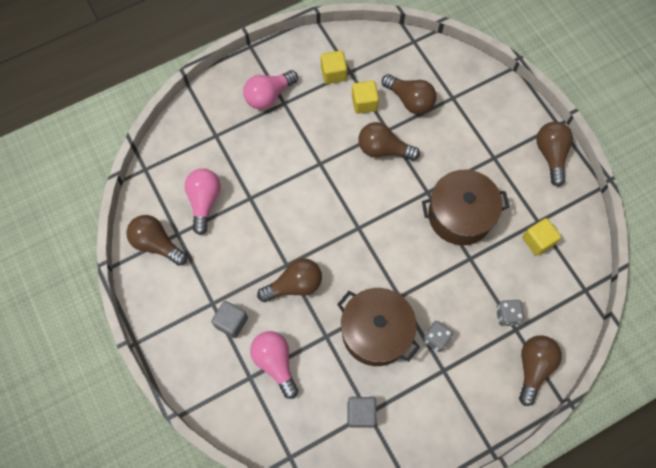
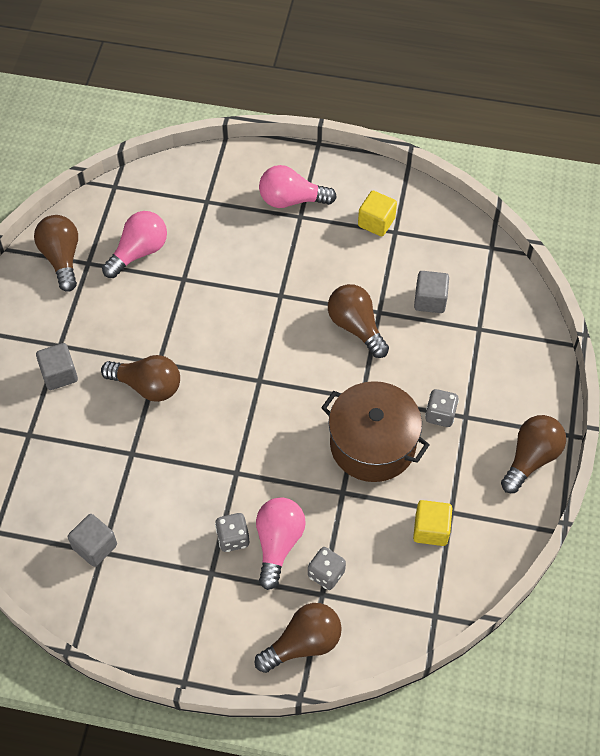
camera: 40 degrees right, 10 degrees down
(275, 363) = (63, 440): pink light bulb -> pink light bulb (278, 544)
(364, 103) = (380, 270): yellow cube -> none
(376, 332) = (181, 486): brown pot -> none
(410, 100) = (430, 300): brown light bulb -> grey cube
(480, 167) = (440, 415): none -> grey dice

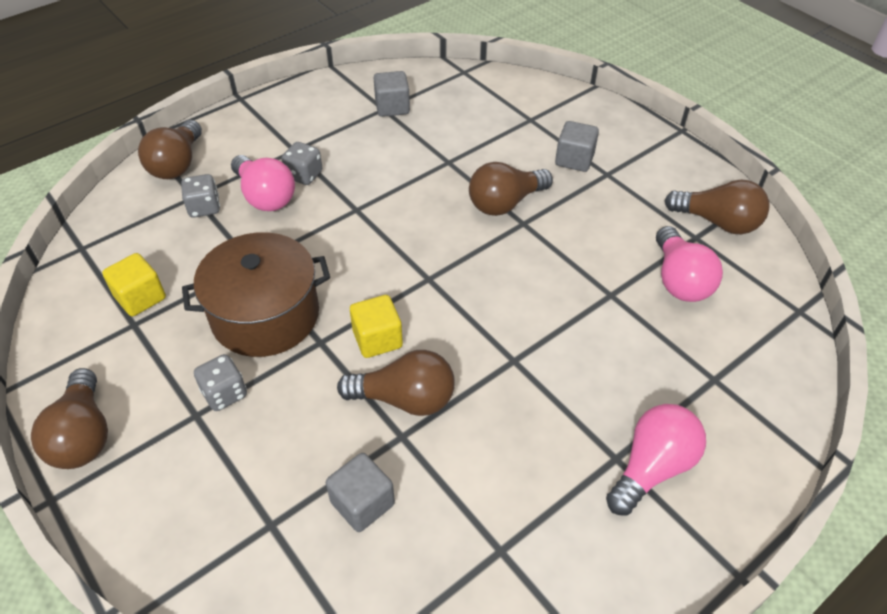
camera: 130 degrees right, 10 degrees down
(376, 222) = (535, 539): yellow cube -> yellow cube (377, 339)

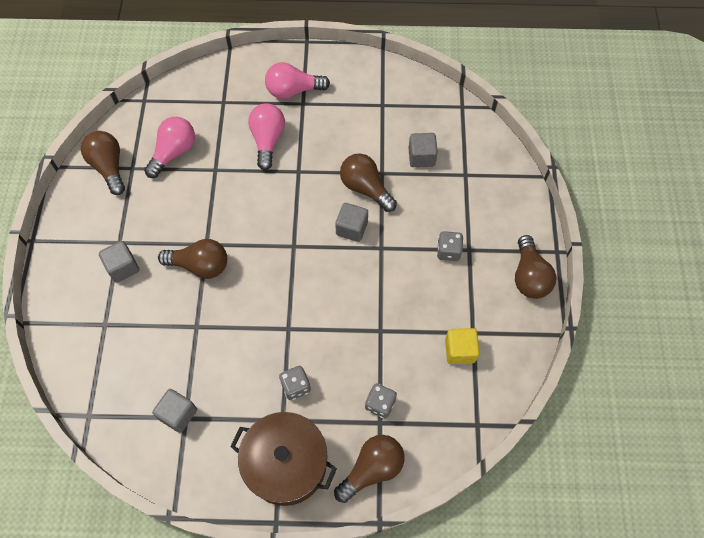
camera: 140 degrees left, 15 degrees up
(83, 435) = (529, 276): brown light bulb -> brown light bulb turned 150 degrees clockwise
(265, 196) = (335, 384): pink light bulb -> pink light bulb (267, 140)
(265, 315) = (397, 285): brown pot -> brown pot (286, 464)
(377, 339) = (351, 228): yellow cube -> grey cube

